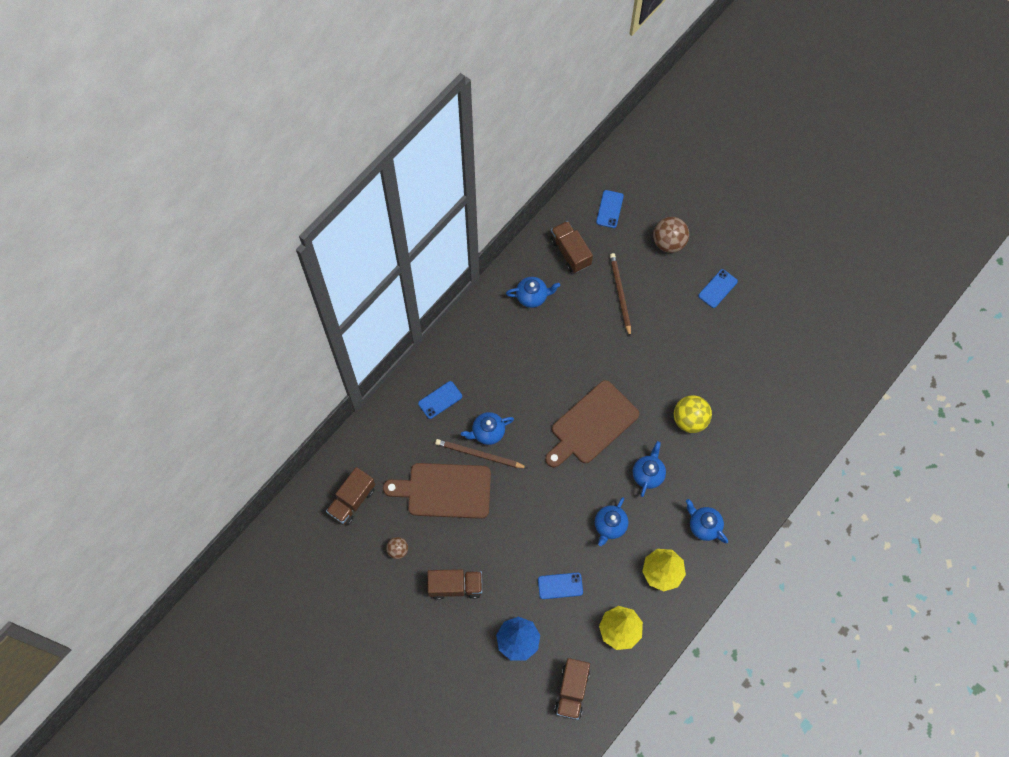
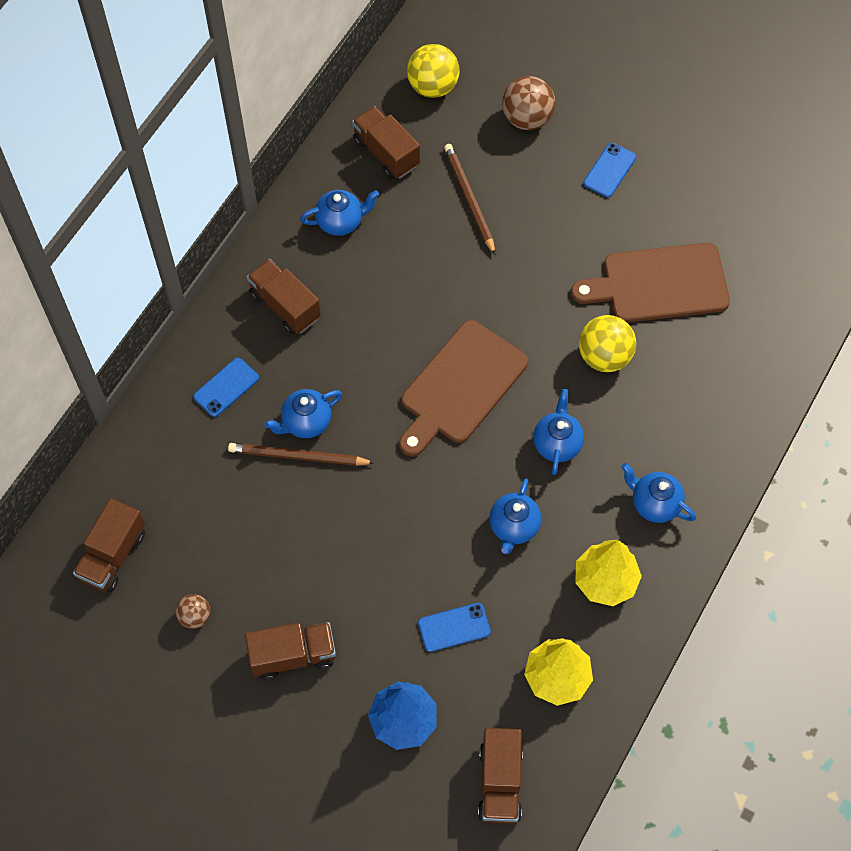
camera: 10 degrees left, 5 degrees down
(445, 490) = (254, 516): brown cutting board -> brown cutting board (659, 284)
(486, 350) = (285, 306): none -> brown truck
(609, 209) = (433, 87): blue phone -> yellow ball

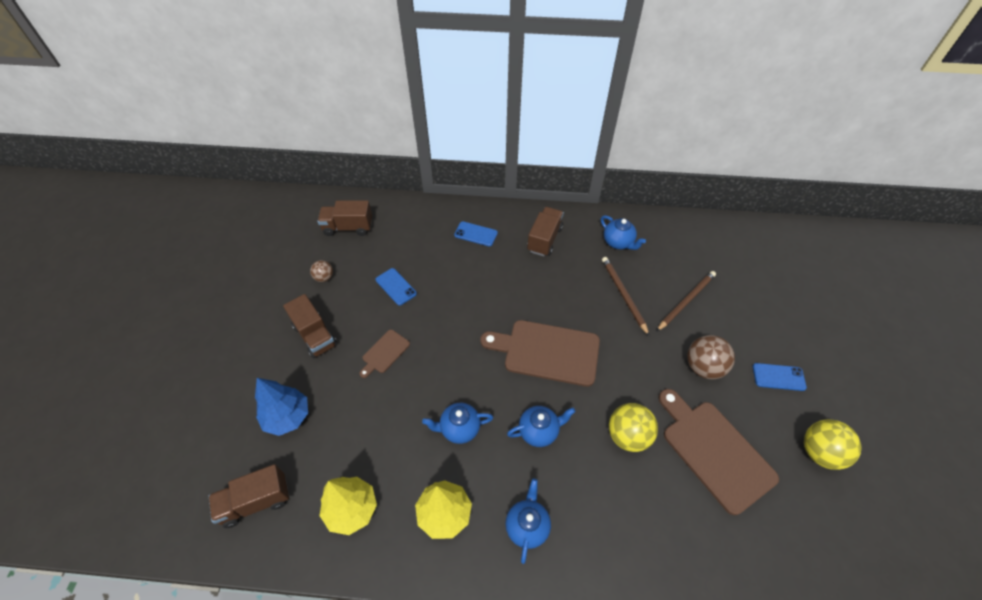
camera: 65 degrees right, 10 degrees down
(298, 456) = (449, 285): brown pencil -> brown pencil (623, 295)
(306, 422) = (474, 279): blue teapot -> none
(366, 575) = (384, 353): none -> brown cutting board
(386, 153) = (682, 246): brown truck -> none
(433, 87) = (748, 250): yellow ball -> yellow ball (819, 452)
(454, 627) = (367, 421): blue phone -> blue phone (396, 287)
(527, 119) = (772, 309): brown ball -> brown ball (703, 367)

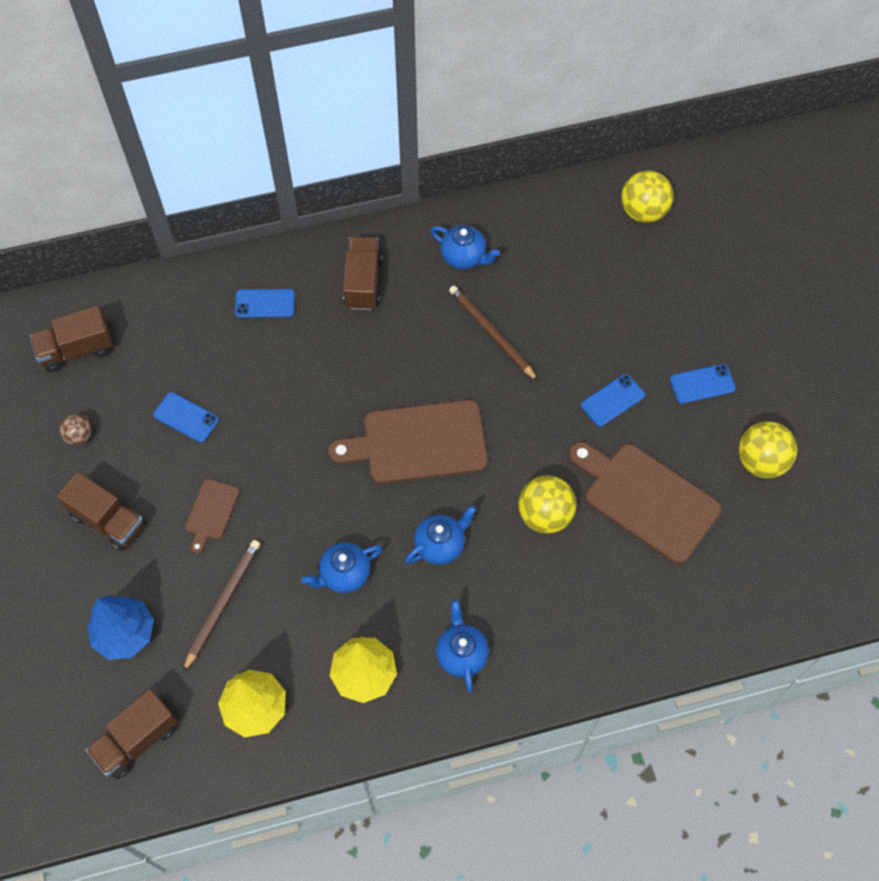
camera: 20 degrees left, 10 degrees up
(686, 301) = (572, 317): brown pencil -> brown pencil (223, 603)
(703, 367) = (612, 400): brown ball -> blue phone
(754, 249) = (643, 212): none -> yellow ball

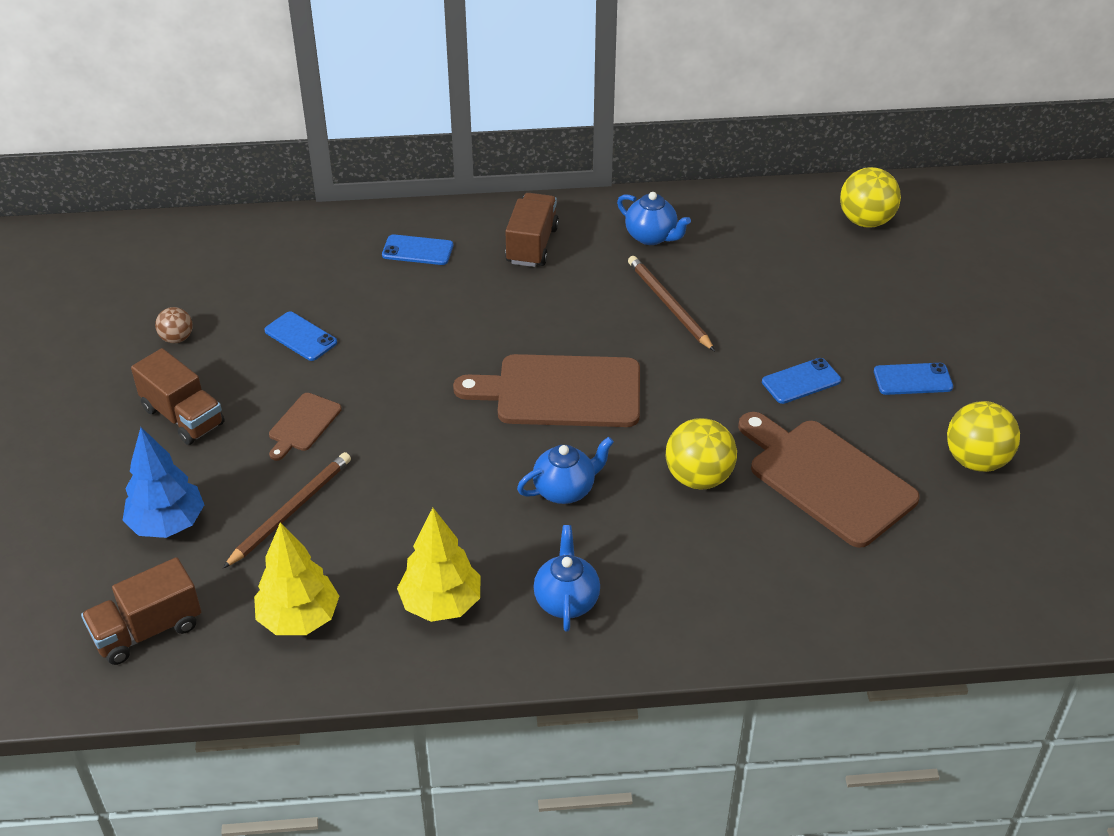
camera: 10 degrees right, 20 degrees down
(77, 350) = (199, 265): brown truck -> none
(344, 574) = (442, 503): blue teapot -> none

